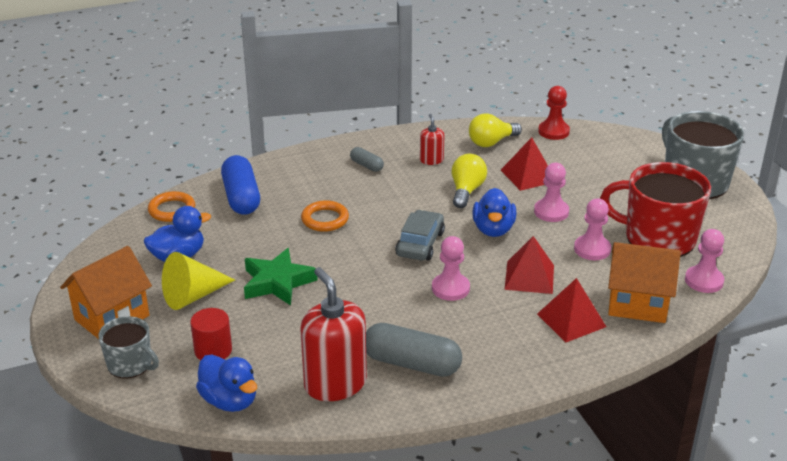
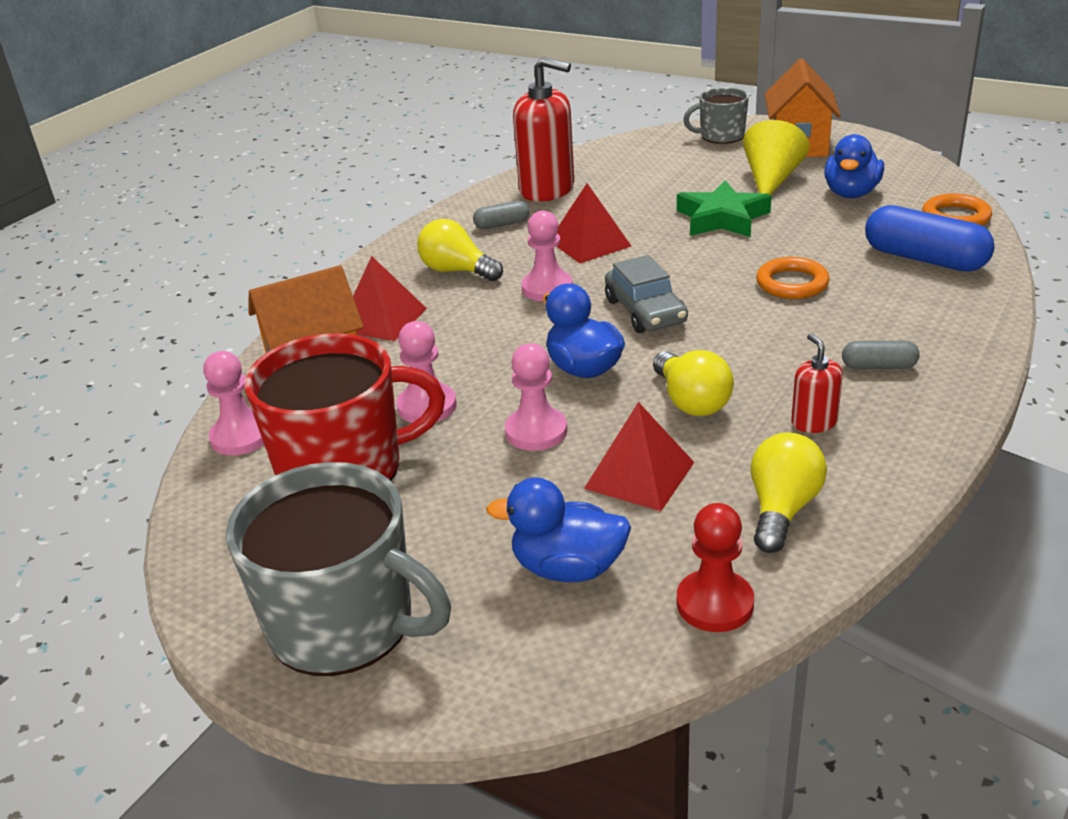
camera: 145 degrees right, 0 degrees up
(213, 350) = (679, 165): red cylinder -> none
(229, 401) = (610, 152): blue duck -> blue duck (568, 568)
(412, 363) = (502, 224): grey capsule -> grey capsule, size x0.51
(431, 160) = (814, 422): red soap dispenser -> red soap dispenser turned 150 degrees counterclockwise
(488, 335) = (457, 271): none -> yellow light bulb
(529, 277) = (473, 338): red pyramid -> red pyramid (589, 243)

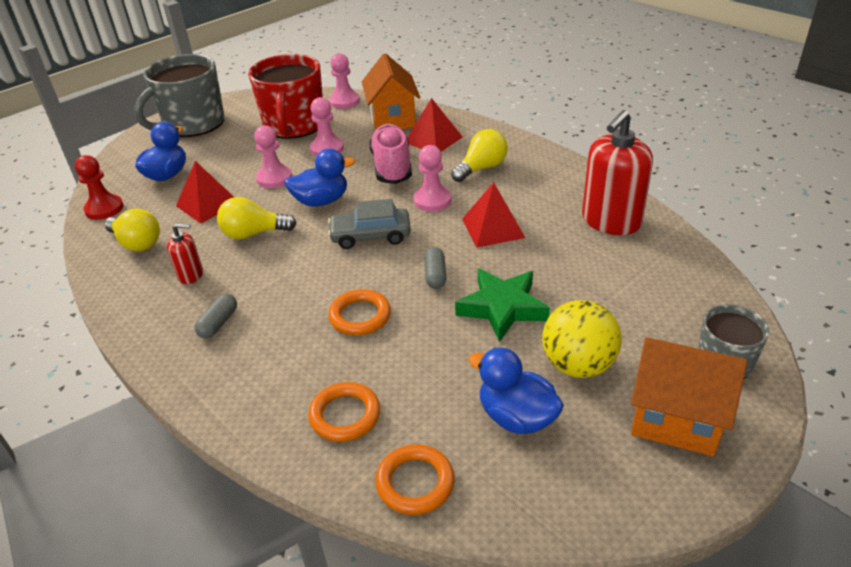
camera: 105 degrees right, 5 degrees up
(471, 334) = (392, 167): none -> pink shoe
(502, 224) = (549, 192): grey capsule -> grey capsule (435, 275)
(771, 180) = (578, 365): yellow cone -> yellow ball
(924, 259) = (345, 415): blue capsule -> orange ring

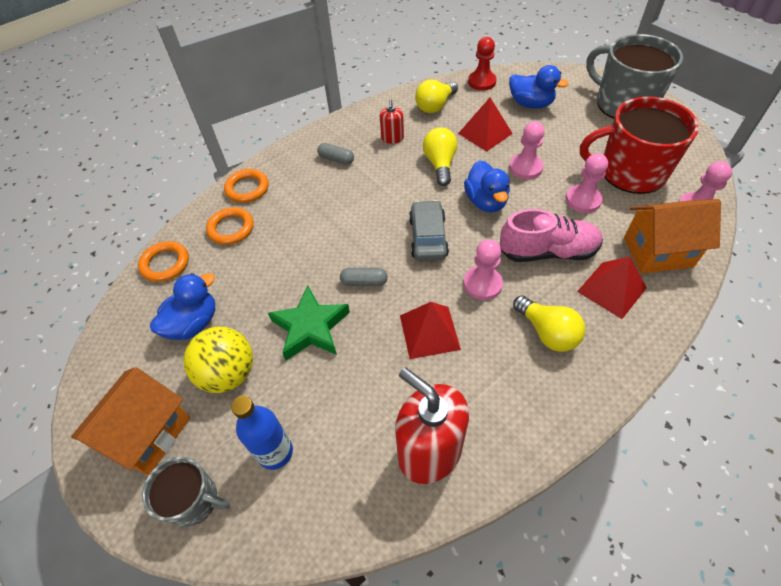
camera: 95 degrees right, 15 degrees up
(360, 316) = (324, 233): orange ring -> orange ring (247, 188)
(650, 311) = (275, 452): none -> blue bottle

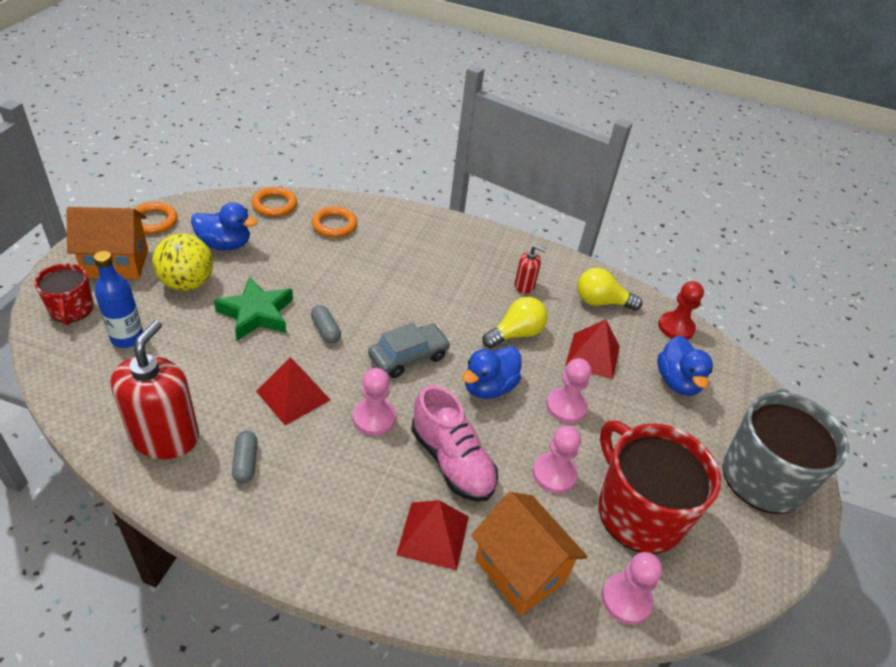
camera: 50 degrees right, 10 degrees down
(194, 500) = (71, 309): grey mug -> red mug
(247, 188) = (386, 216): orange ring -> orange ring (153, 221)
(336, 159) = (464, 257): grey capsule -> grey capsule (245, 462)
(392, 138) = (524, 286): red soap dispenser -> red soap dispenser turned 135 degrees counterclockwise
(547, 332) = (341, 490): yellow light bulb -> none

